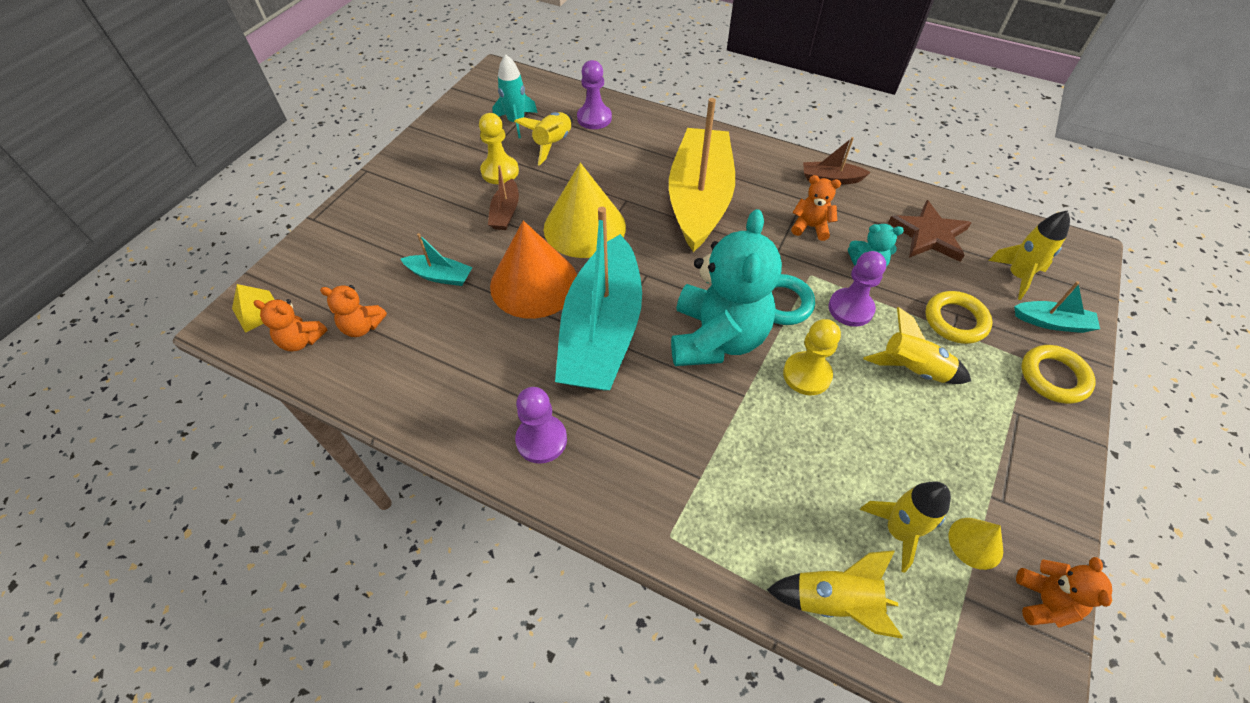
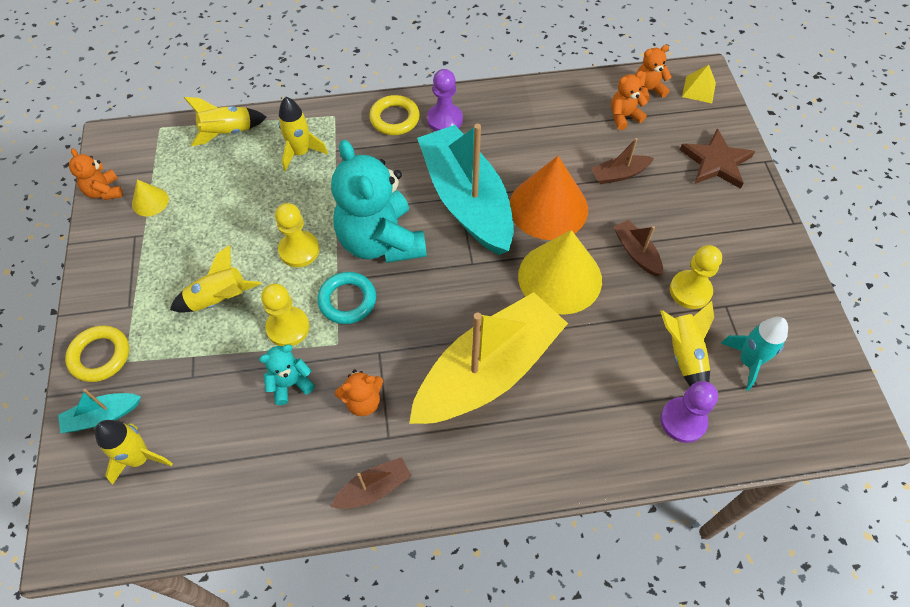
camera: 145 degrees right, 5 degrees up
(440, 276) = (619, 174): turquoise boat -> brown boat
(699, 199) = (488, 371): yellow boat -> yellow boat turned 105 degrees counterclockwise
(850, 308) = (288, 328): purple pawn -> yellow pawn
(897, 531) = (201, 183): yellow rocket -> yellow rocket (301, 153)
(929, 235) = (240, 464): brown star -> brown star (716, 162)
(955, 320) = (193, 367): yellow ring -> yellow ring (394, 118)

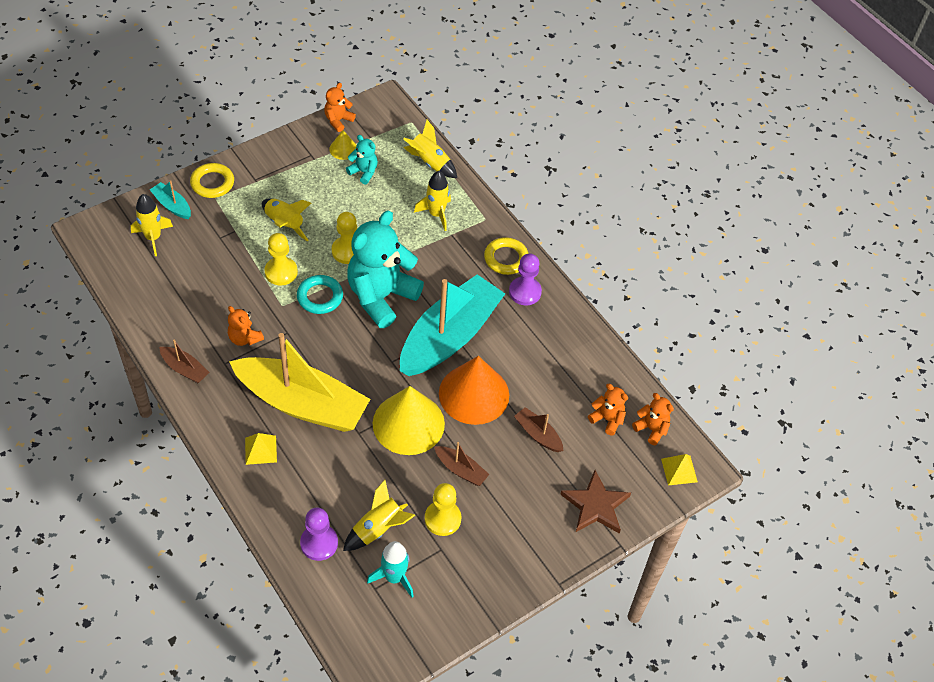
camera: 60 degrees right, 5 degrees down
(290, 384) = (239, 292): turquoise teddy bear -> turquoise teddy bear (364, 172)
(533, 439) = (261, 450): none -> yellow pyramid
(636, 253) = (461, 470): brown boat -> brown boat turned 90 degrees clockwise

